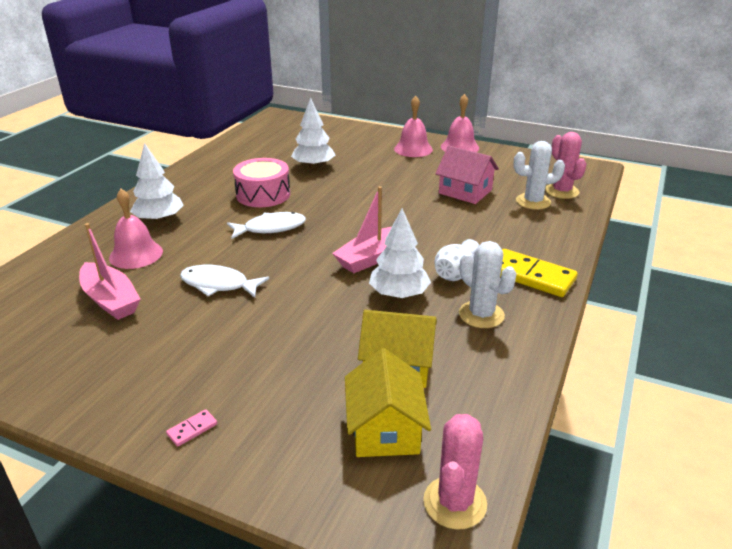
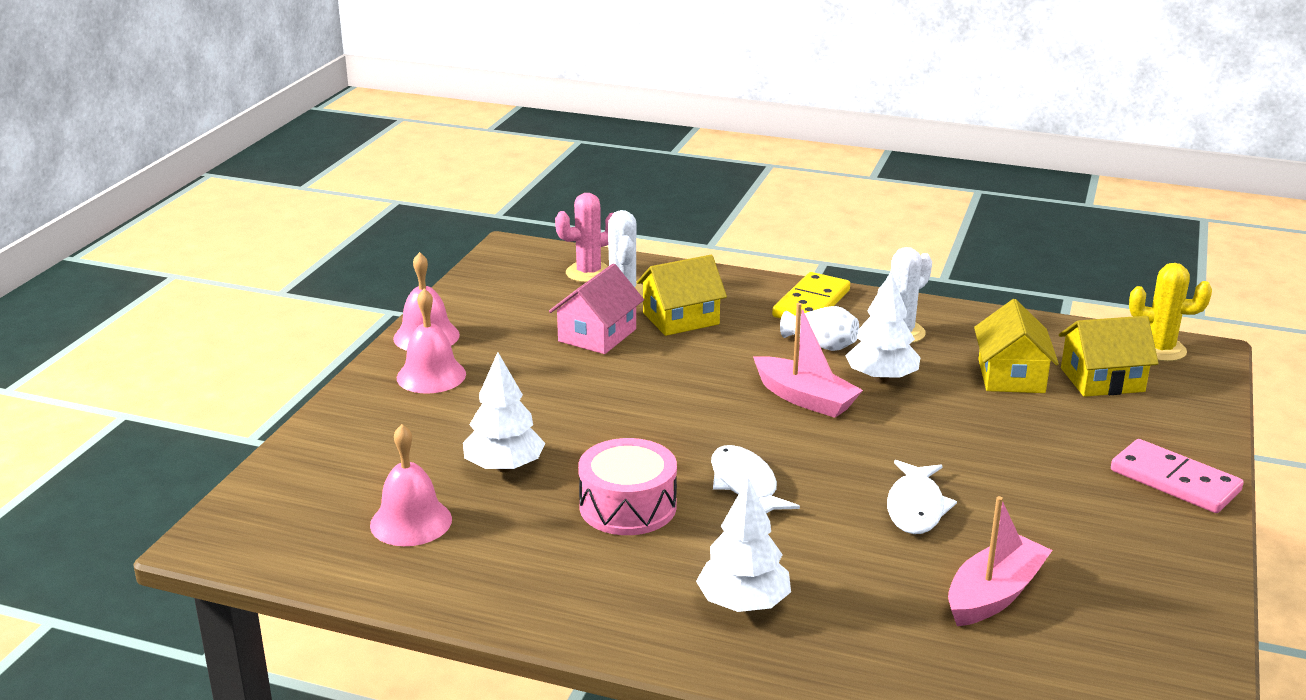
camera: 95 degrees left, 5 degrees down
(136, 254) = (865, 602): pink bell -> pink bell (411, 522)
(192, 429) = (1175, 481): pink domino -> pink domino, size x2.39
(455, 502) = (1159, 349): pink cactus -> yellow cactus
(493, 220) = (681, 318): none -> yellow house

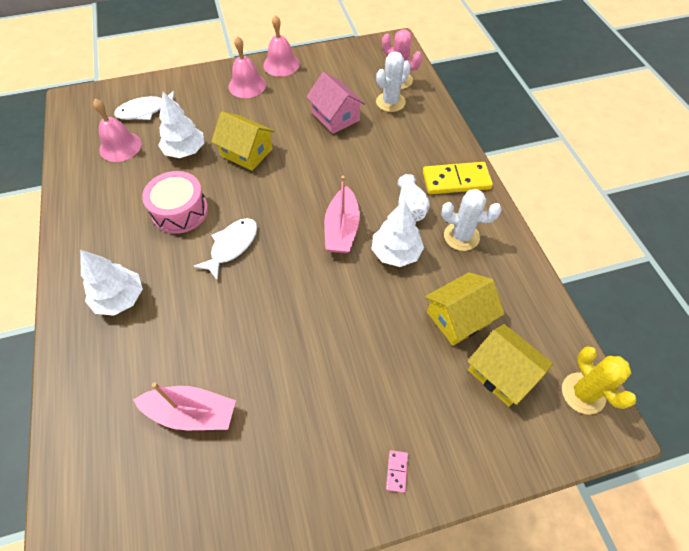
camera: 55 degrees right, 30 degrees up
(597, 335) = (335, 117): pink house -> pink house turned 60 degrees clockwise
(681, 318) = (383, 137): yellow house -> yellow house (246, 152)
(916, 507) = (261, 333): white fish -> white fish (145, 111)
(1175, 481) = (397, 471): pink domino -> pink domino, size x0.42

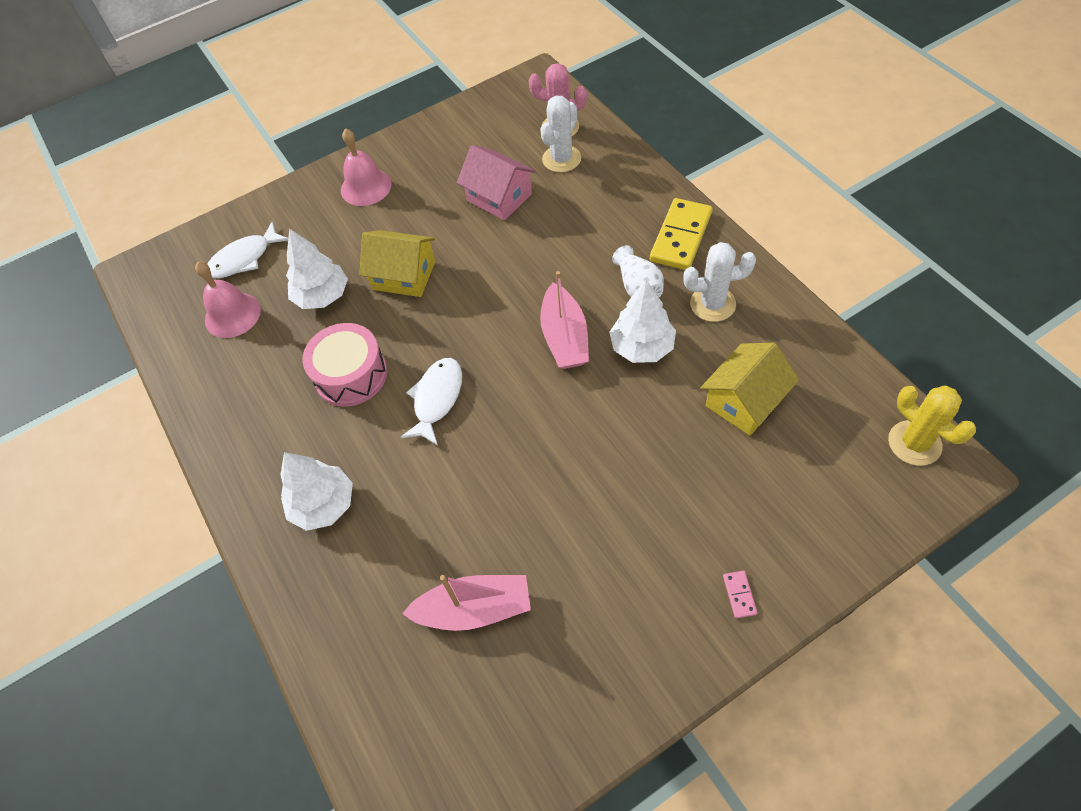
camera: 10 degrees left, 0 degrees up
(281, 64) = (399, 146): pink bell -> none
(456, 180) = (681, 237): yellow domino -> yellow domino turned 45 degrees counterclockwise
(501, 373) = (816, 449): yellow house -> none

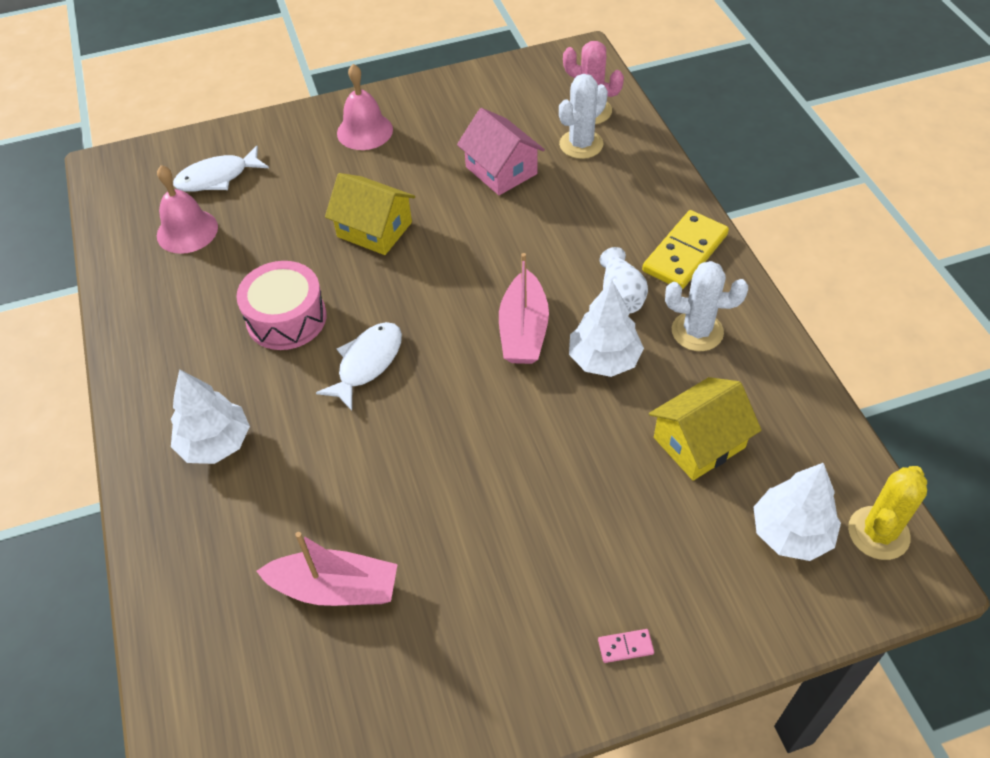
camera: 10 degrees right, 5 degrees down
(322, 296) = (283, 232): white tree -> white tree (791, 532)
(739, 595) = (625, 647): pink domino -> pink domino turned 75 degrees clockwise
(914, 443) = (878, 533): yellow cactus -> yellow cactus turned 60 degrees clockwise

